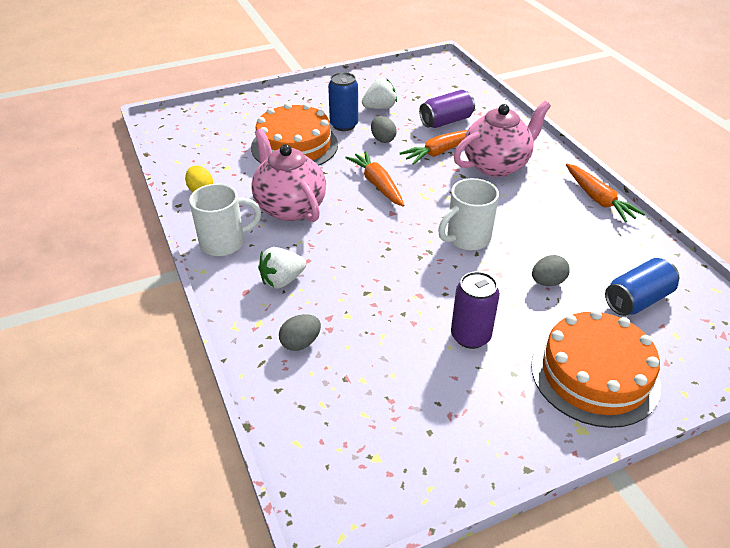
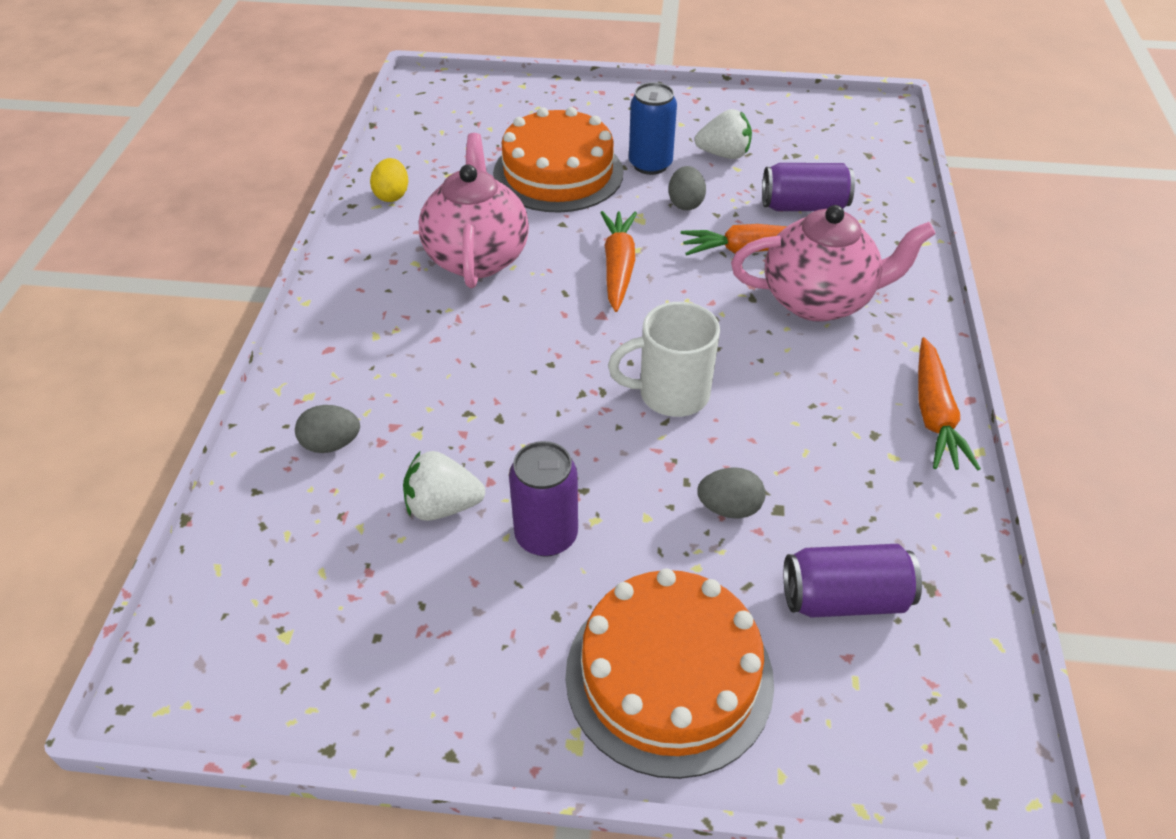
camera: 30 degrees right, 5 degrees up
(224, 243) = (359, 275): white mug -> none
(282, 280) = (382, 352): white strawberry -> white strawberry (443, 506)
(637, 300) = (844, 598): blue can -> purple can

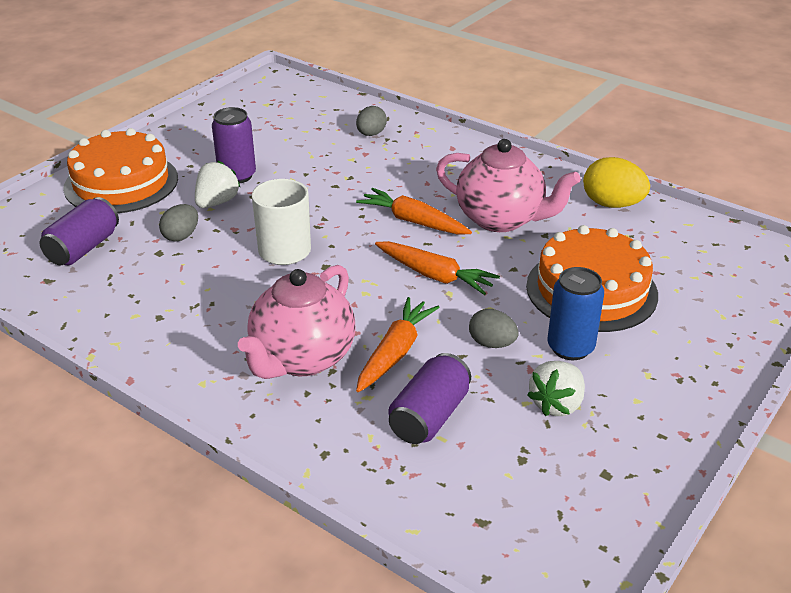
camera: 120 degrees right, 10 degrees down
(392, 195) = (612, 204): yellow egg -> yellow egg, size x1.55
(443, 506) = (291, 153): white strawberry -> white strawberry (217, 202)
(934, 415) = (140, 353): orange carrot -> orange carrot (413, 221)

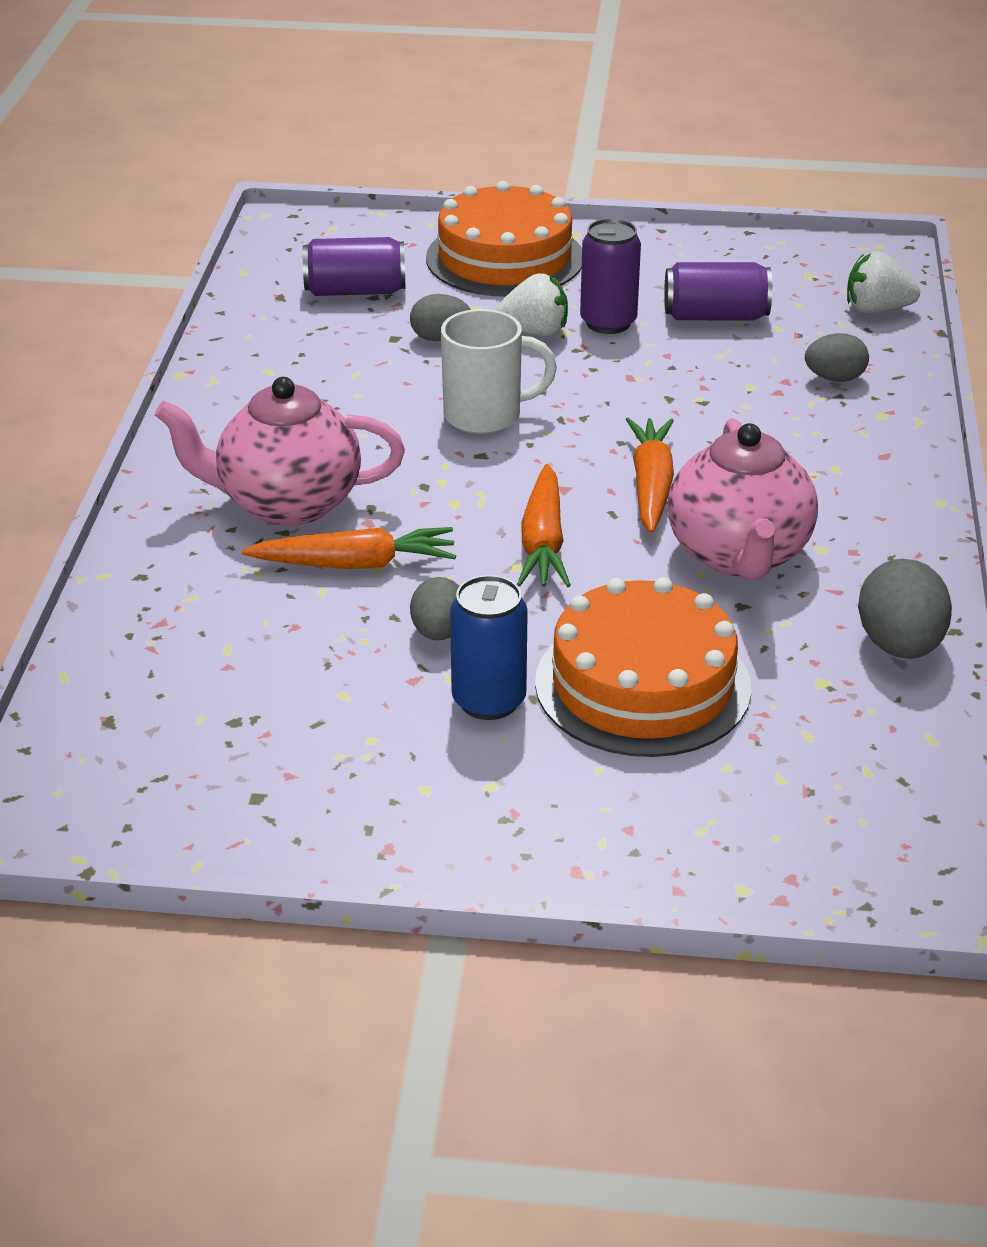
camera: 60 degrees right, 0 degrees up
(429, 416) = (258, 627): purple can -> purple can (715, 316)
(556, 404) = (359, 720): white strawberry -> white strawberry (876, 309)
(612, 204) = (899, 646): yellow egg -> grey egg

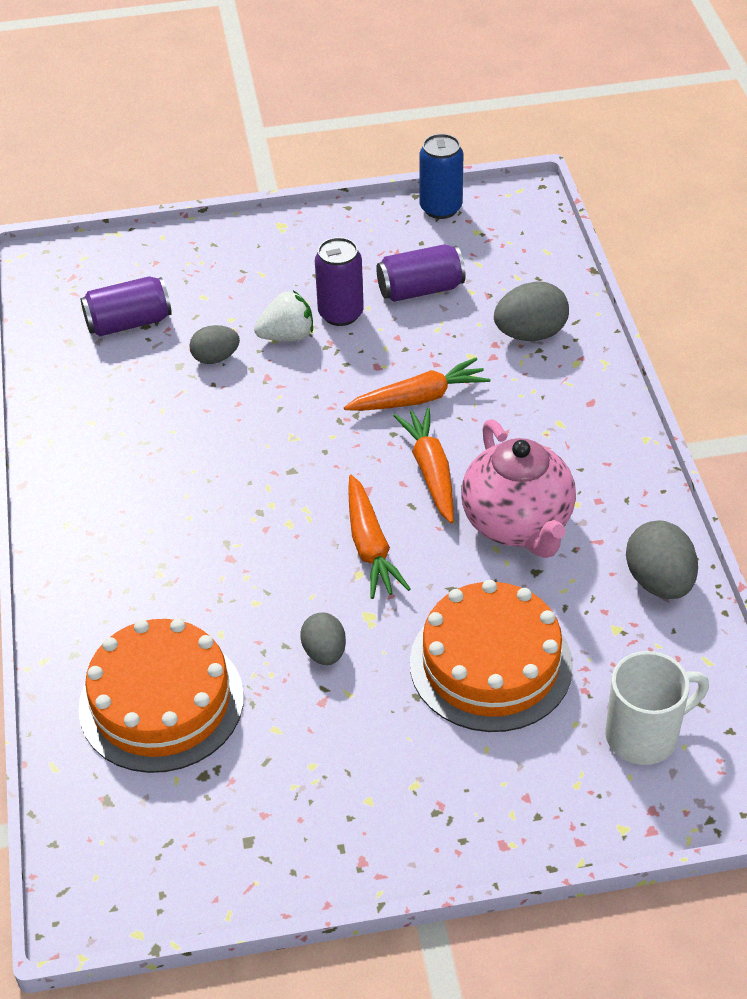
camera: 15 degrees left, 10 degrees up
(287, 503) = (160, 555): pink teapot -> none
(355, 564) = (236, 602): orange carrot -> orange carrot (419, 398)
(486, 416) = (281, 430): white mug -> white mug (644, 735)
(489, 701) = (385, 707): blue can -> blue can (440, 208)
(505, 258) = (235, 262): orange cake -> orange cake (161, 702)
(834, 378) = (530, 334): grey egg -> grey egg, size x1.55
(876, 309) = (538, 257): white strawberry -> none

